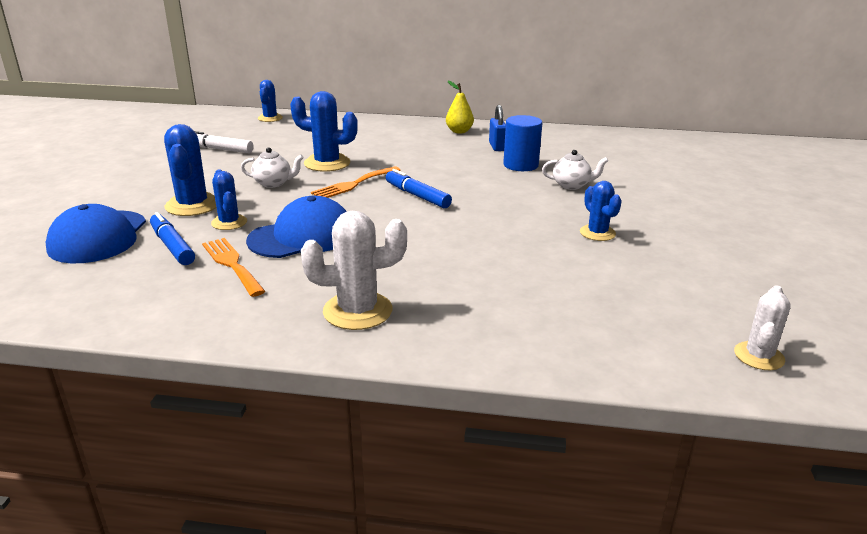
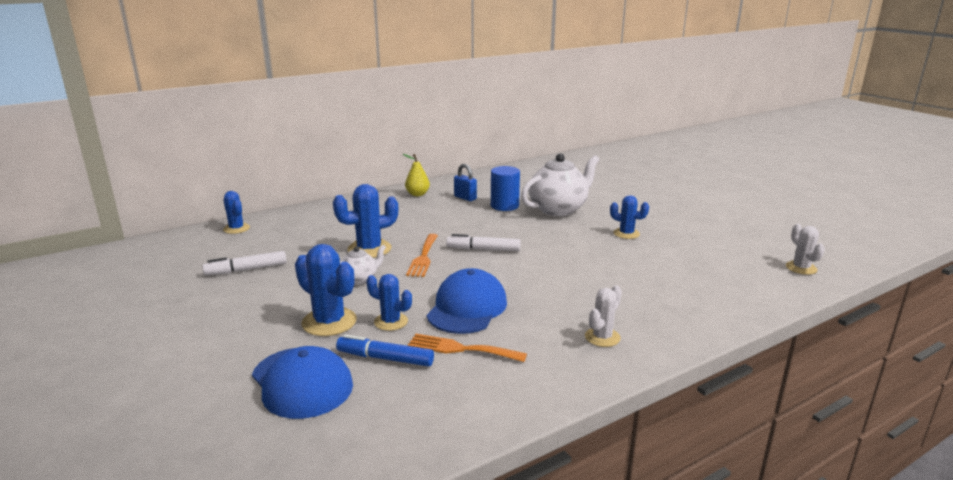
camera: 40 degrees left, 5 degrees down
(357, 311) = (602, 337): white cactus -> white cactus, size x0.63
(417, 196) = (483, 249): blue marker -> white marker
(572, 185) = (558, 209): white teapot -> white teapot, size x2.01

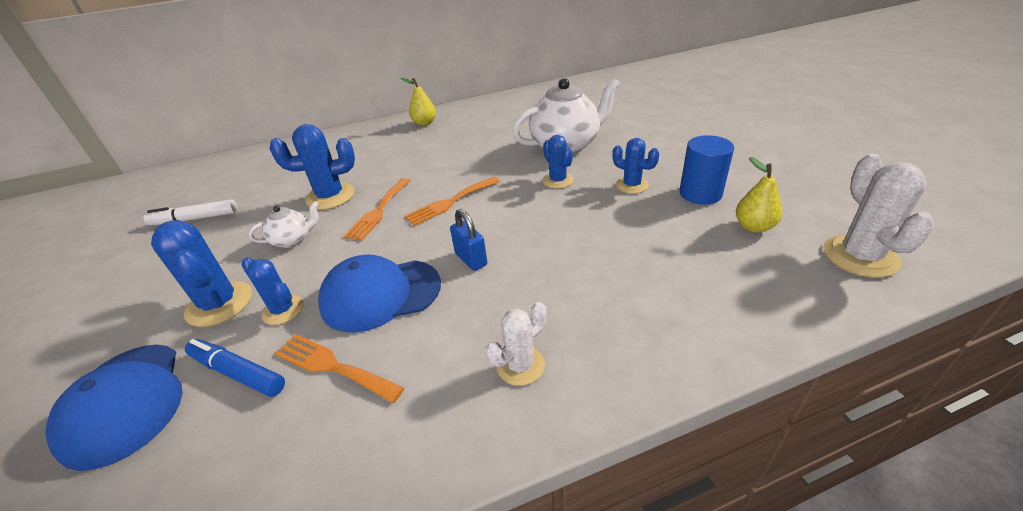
camera: 15 degrees right, 15 degrees up
(236, 229) = (225, 164): blue cactus -> blue cactus (557, 180)
(465, 198) = (471, 128): blue padlock -> blue padlock (471, 259)
(467, 308) = (380, 294): blue cap -> blue cap turned 135 degrees counterclockwise
(483, 249) = (450, 202): white marker -> orange fork
(504, 206) = (507, 140): blue cylinder -> blue cylinder (700, 193)
(726, 255) = (753, 227): none -> yellow pear
(801, 268) = (860, 256): white cactus -> white cactus, size x1.60

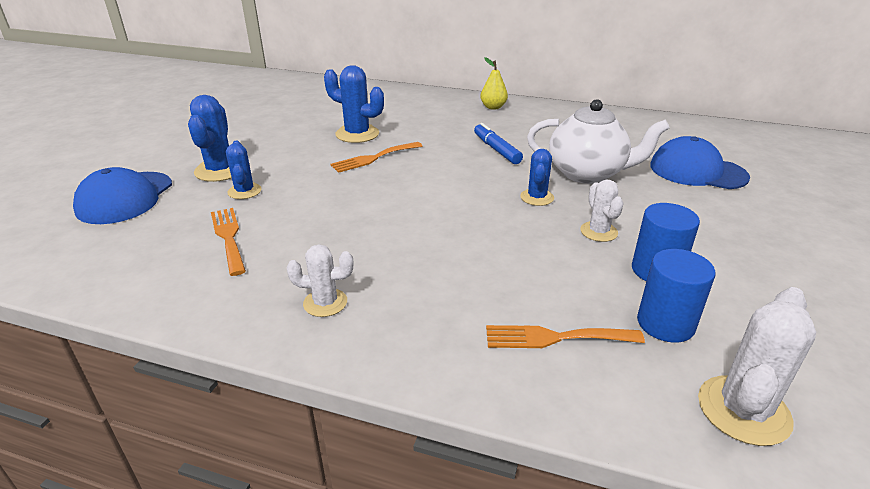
camera: 35 degrees right, 5 degrees down
(195, 219) = (267, 113): white marker -> none
(238, 373) = (184, 213): blue marker -> blue marker (496, 149)
(293, 240) = (301, 152): white teapot -> none
(380, 294) = (305, 212): blue cap -> blue cap (697, 171)
(450, 202) = (429, 175): orange fork -> orange fork (555, 338)
(471, 259) = (388, 220): blue padlock -> none
(632, 185) = (598, 232): blue cactus -> white cactus
(753, 227) = (665, 323): yellow pear -> blue cylinder

